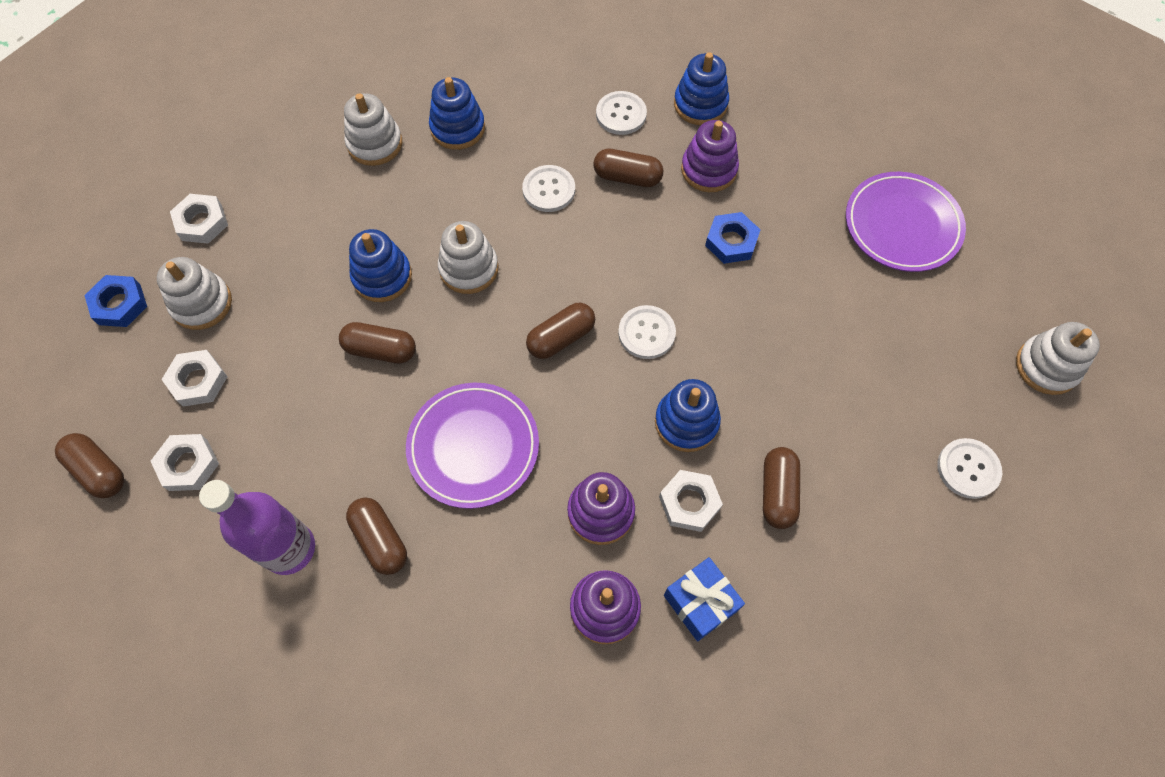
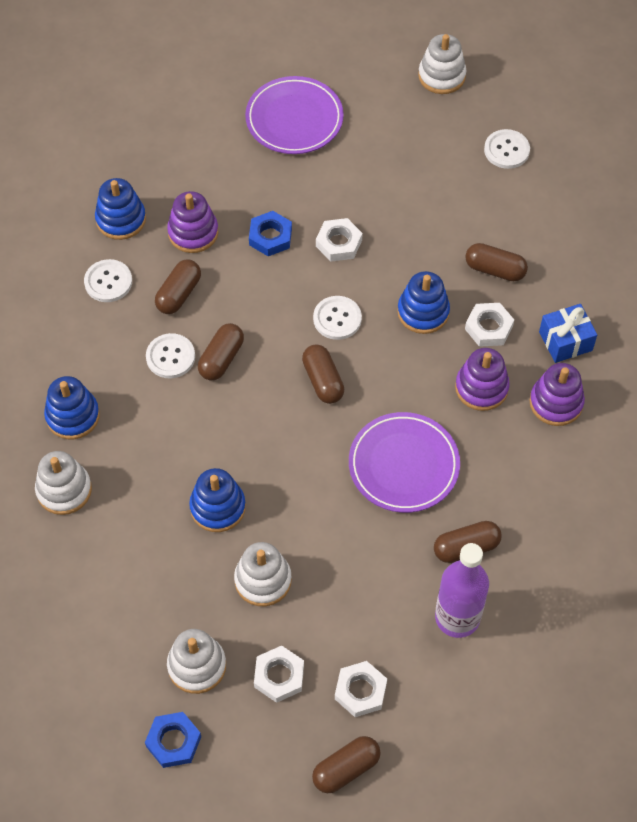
camera: 75 degrees left, 5 degrees down
(202, 222) = (102, 658): white nut -> white nut (338, 243)
(380, 350) = (292, 520): brown capsule -> brown capsule (221, 358)
(469, 268) = (232, 436): white stacking toy -> white stacking toy (263, 580)

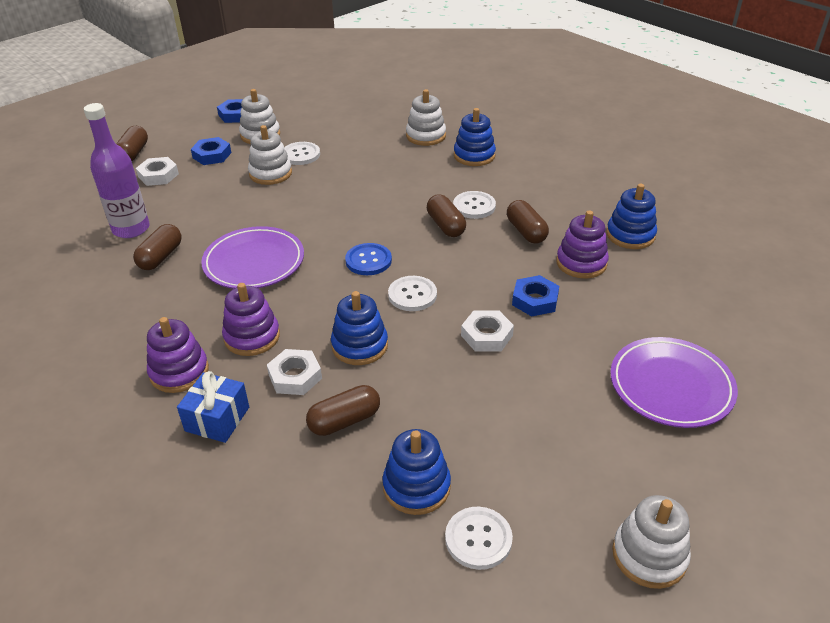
camera: 130 degrees right, 20 degrees down
(108, 282) = (572, 207): white button -> white button (301, 155)
(218, 507) = (339, 178): blue stacking toy -> blue stacking toy (416, 486)
(279, 676) = (212, 155): white nut -> blue nut
(323, 381) = (368, 260): brown capsule -> blue button

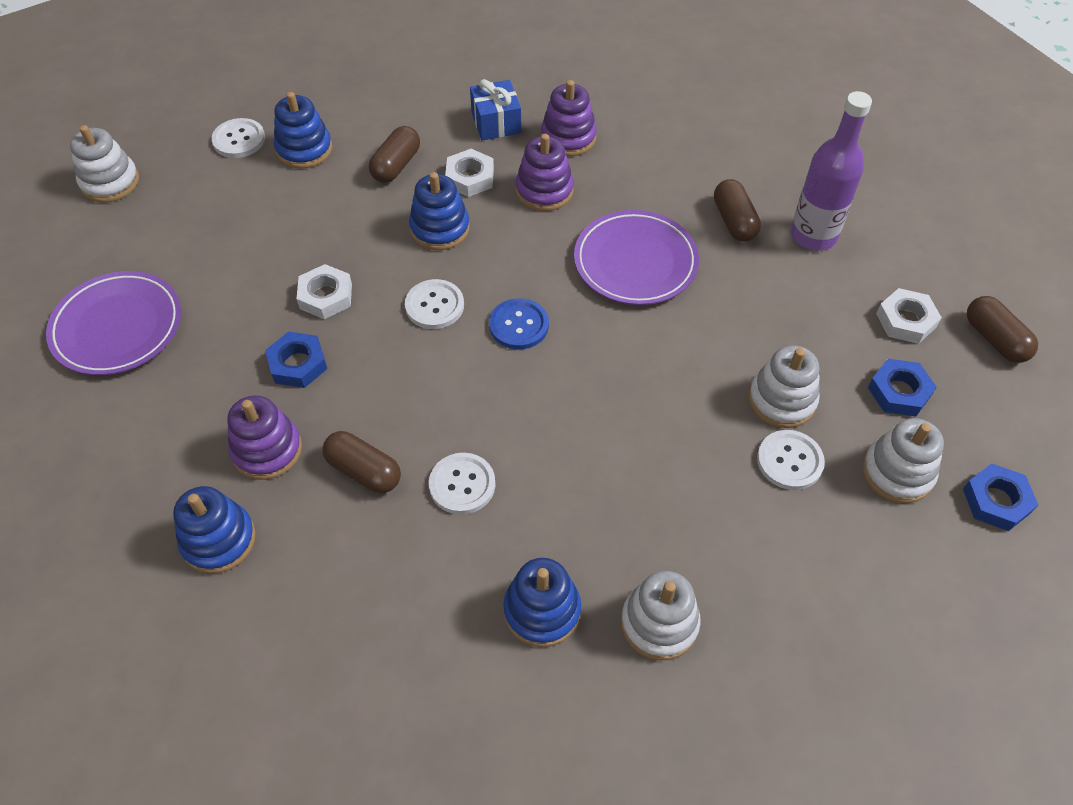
camera: 145 degrees right, 15 degrees up
(446, 225) = (473, 427): brown capsule -> none

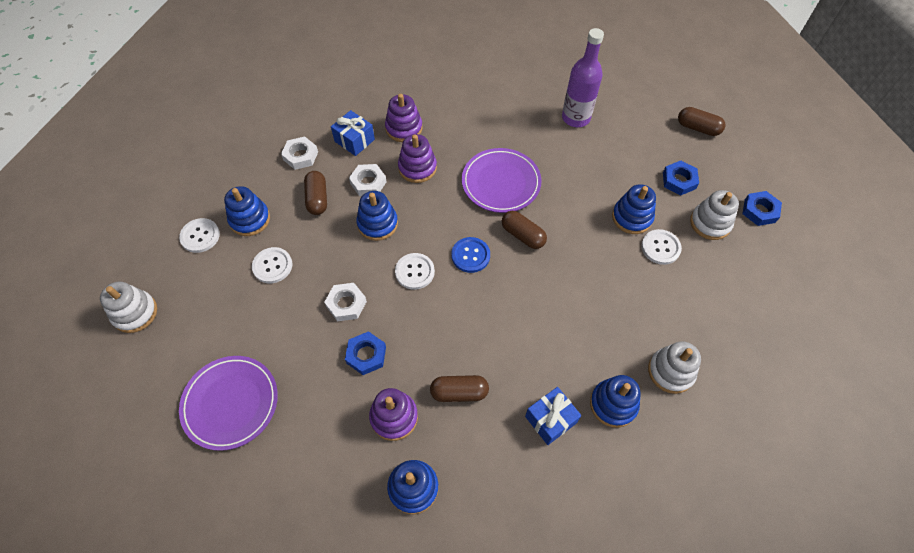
camera: 35 degrees left, 5 degrees up
(444, 574) = (550, 419): none -> blue gift
(462, 484) = (517, 364): white button -> white button (272, 266)
(734, 221) = (531, 131): brown capsule -> brown capsule (523, 235)
(782, 400) = (632, 217): white stacking toy -> blue stacking toy
(905, 320) = (653, 140): white nut -> white nut (300, 156)

